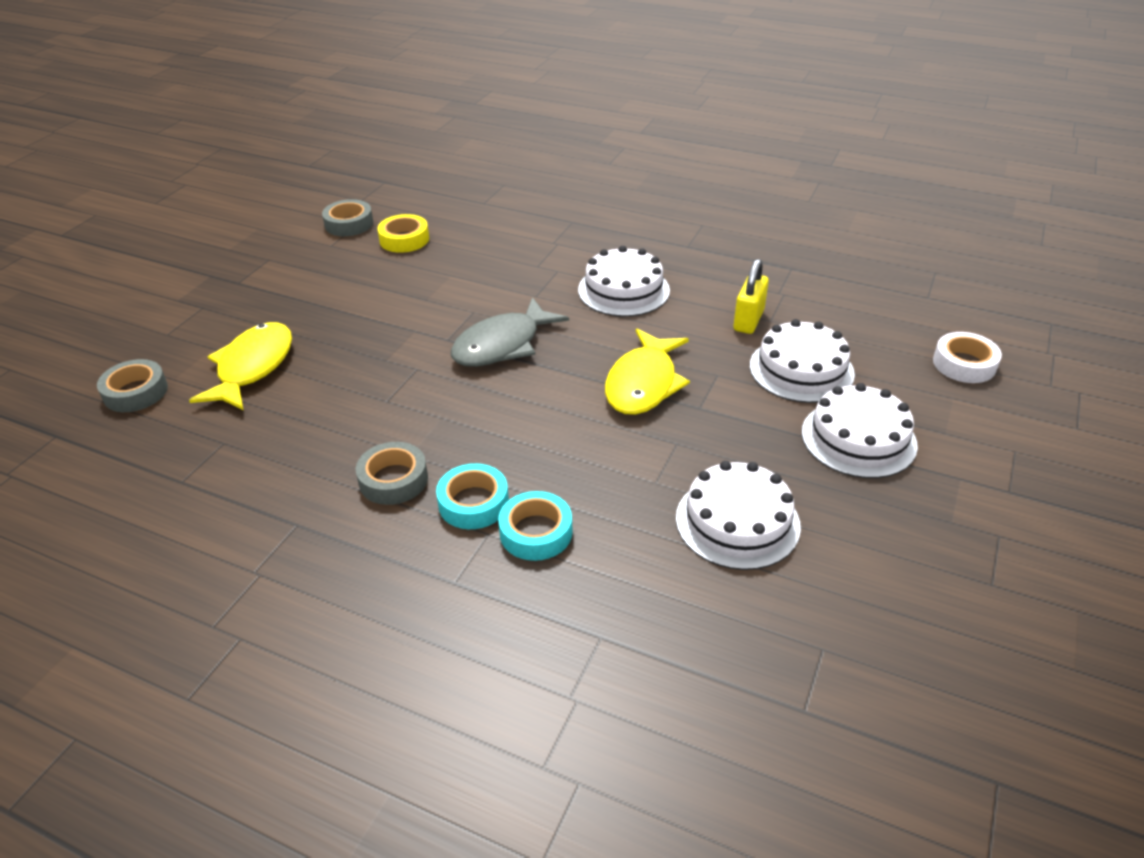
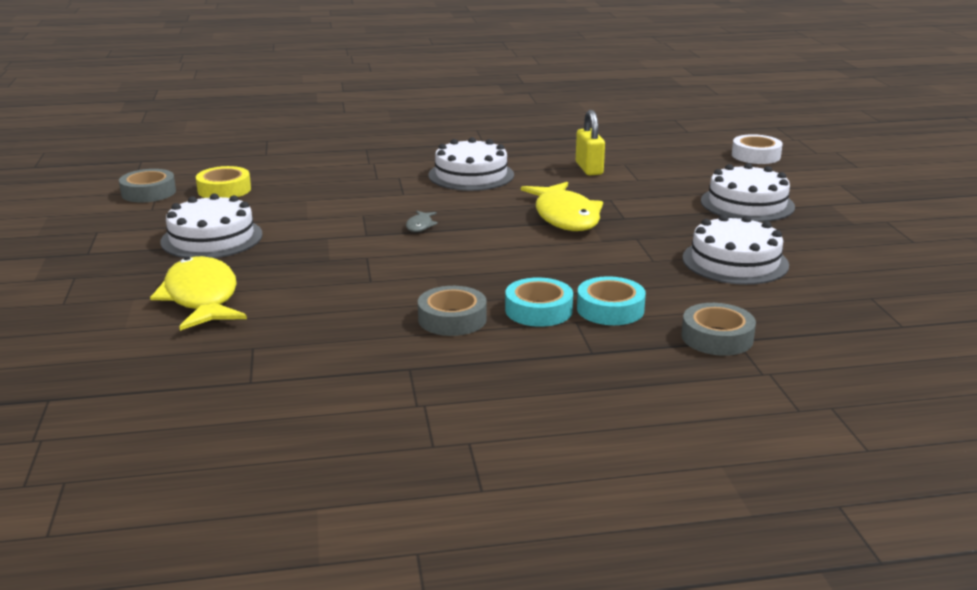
camera: 35 degrees left, 15 degrees down
(135, 392) = (95, 346): grey tape -> grey tape (717, 337)
(502, 345) = (420, 226): grey fish -> grey fish, size x0.41
(801, 369) = (662, 183): white cake -> white cake (212, 238)

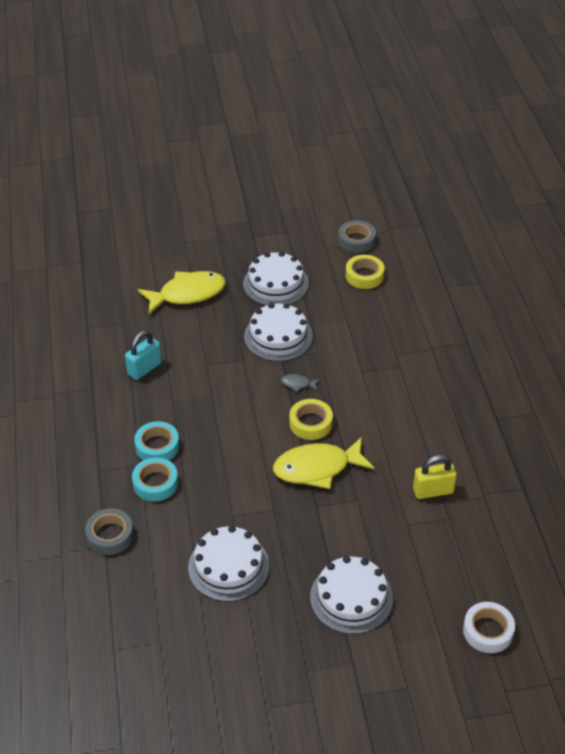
camera: 90 degrees right, 20 degrees up
(370, 326) = (144, 368): none -> turquoise padlock
(452, 319) = (149, 405): grey tape -> none
(471, 175) = (408, 411): white cake -> white cake (278, 336)
(491, 219) = (310, 423): none -> yellow tape

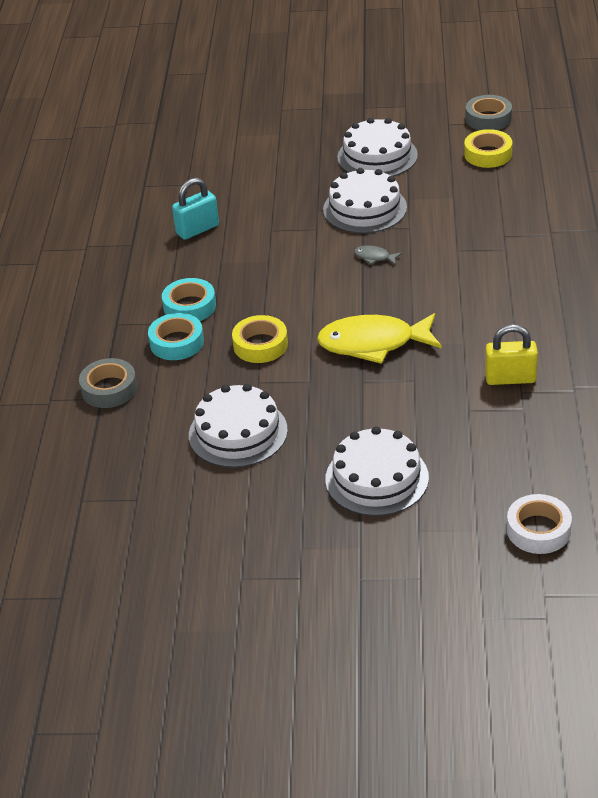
camera: 15 degrees right, 5 degrees down
(187, 294) = (269, 160): yellow fish -> none
(310, 423) = (378, 298): yellow tape -> yellow tape (260, 345)

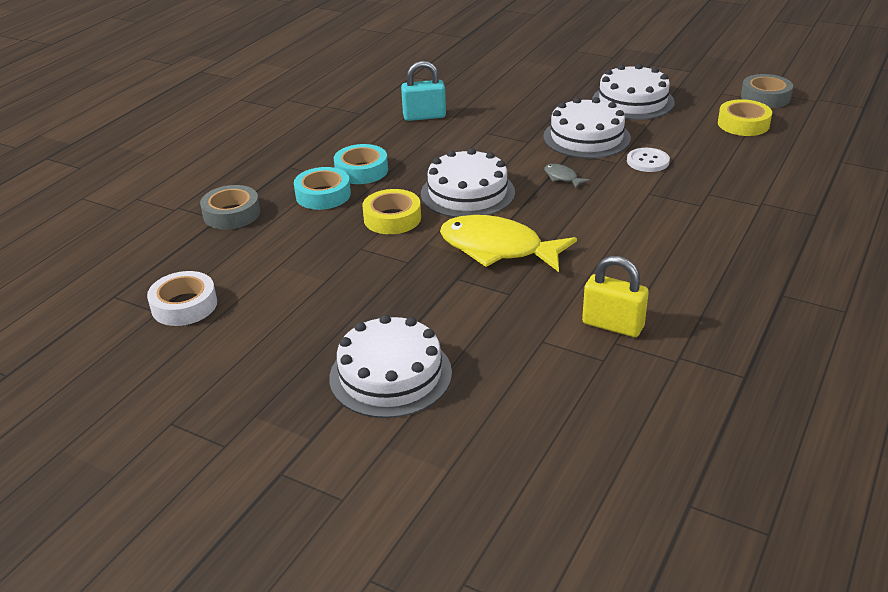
camera: 25 degrees right, 5 degrees down
(238, 432) = (301, 285): white cake -> white cake (467, 193)
(434, 218) = (647, 161): none -> white button
(538, 530) = (518, 500): white tape -> white tape (184, 305)

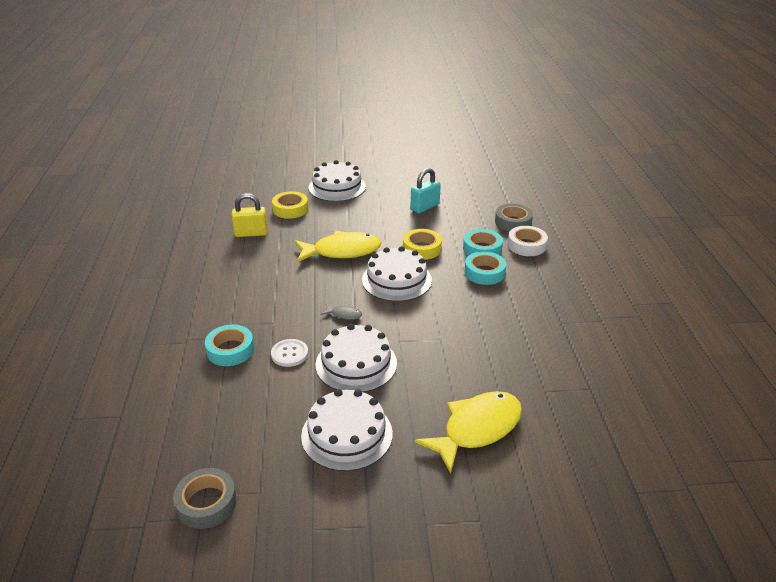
camera: 145 degrees right, 0 degrees up
(184, 305) = (460, 181): white tape -> white tape (526, 245)
(424, 116) = (509, 338): turquoise padlock -> turquoise padlock (425, 207)
(528, 80) = (477, 429): none -> yellow fish
(711, 181) = (230, 350): none -> turquoise tape
(743, 124) = (221, 439): yellow tape -> yellow tape (290, 209)

